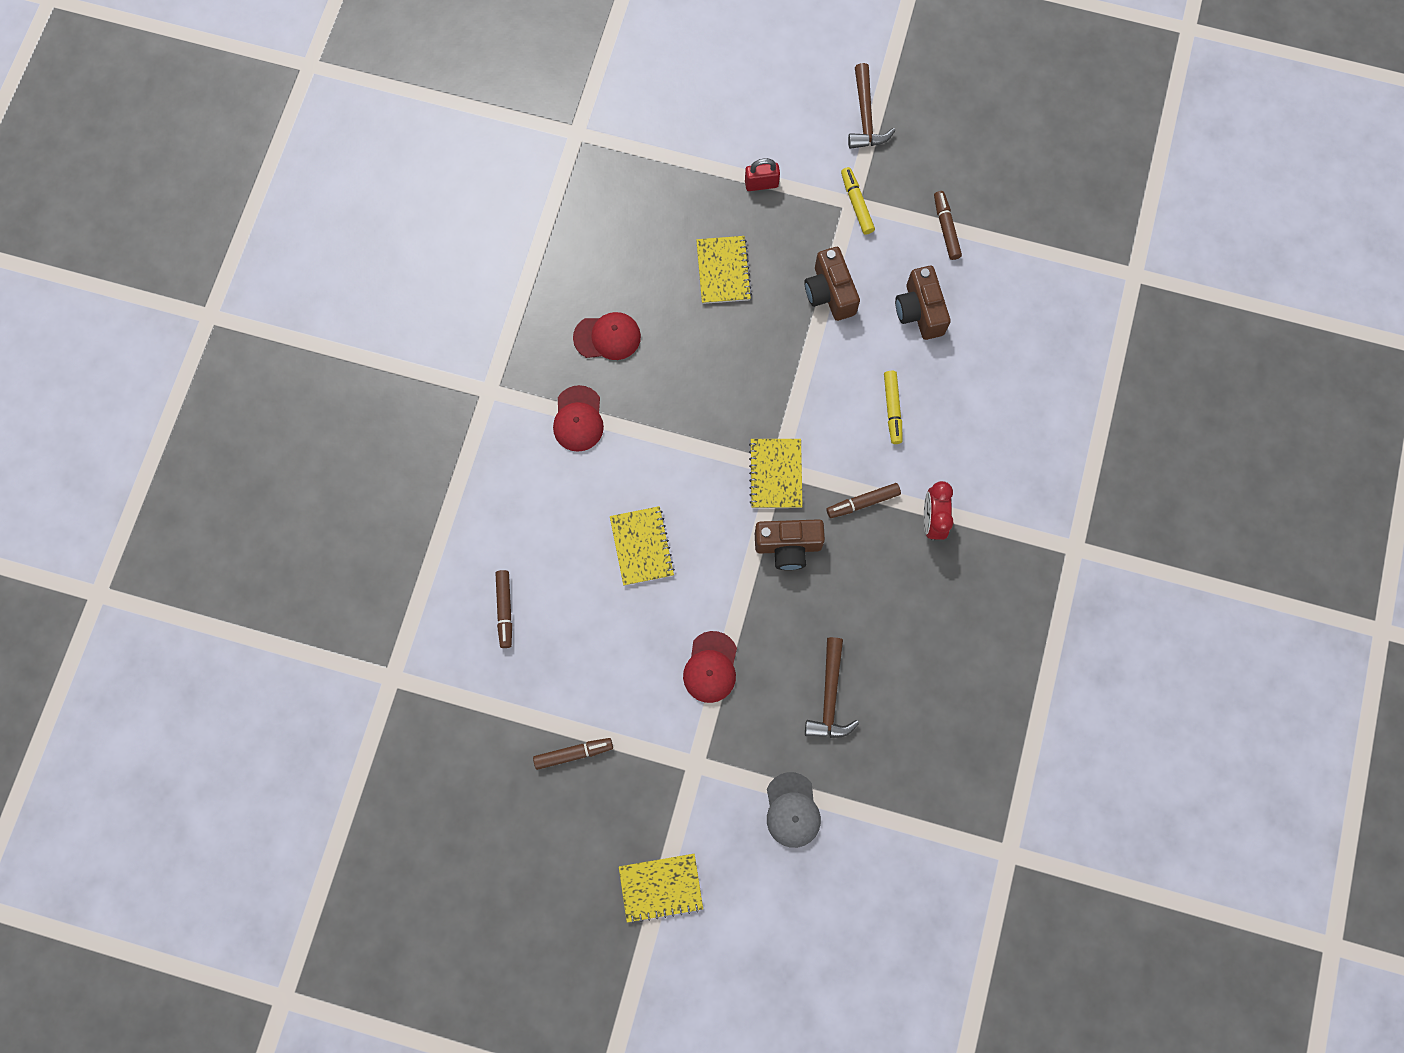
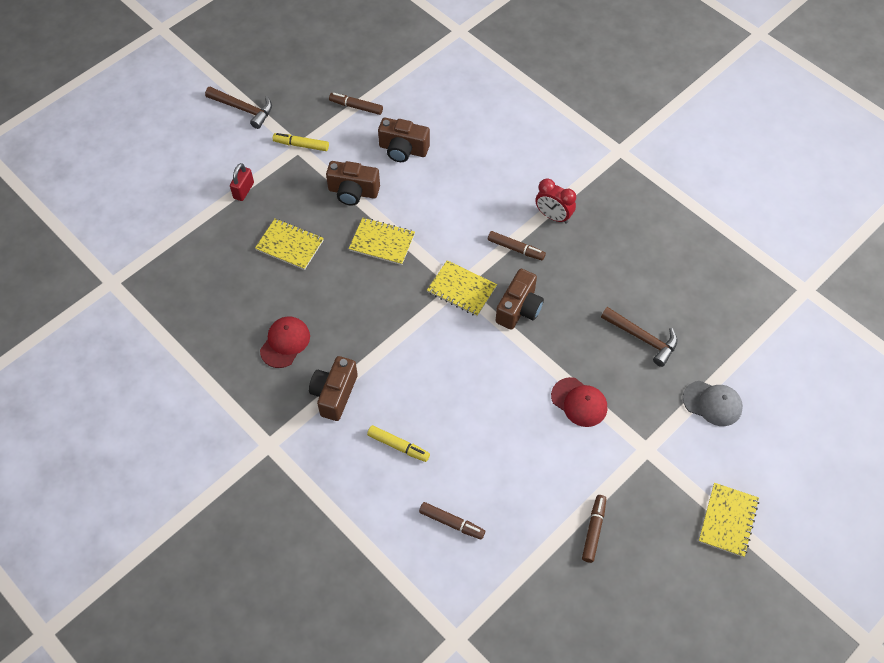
camera: 60 degrees left, 15 degrees down
(578, 419) = (334, 394): red cap -> brown camera
(642, 546) = (461, 401): yellow notebook -> yellow notebook (382, 242)
(863, 502) = (515, 249): brown marker -> brown marker turned 75 degrees counterclockwise
(892, 409) = (461, 199): yellow marker -> yellow marker (398, 446)

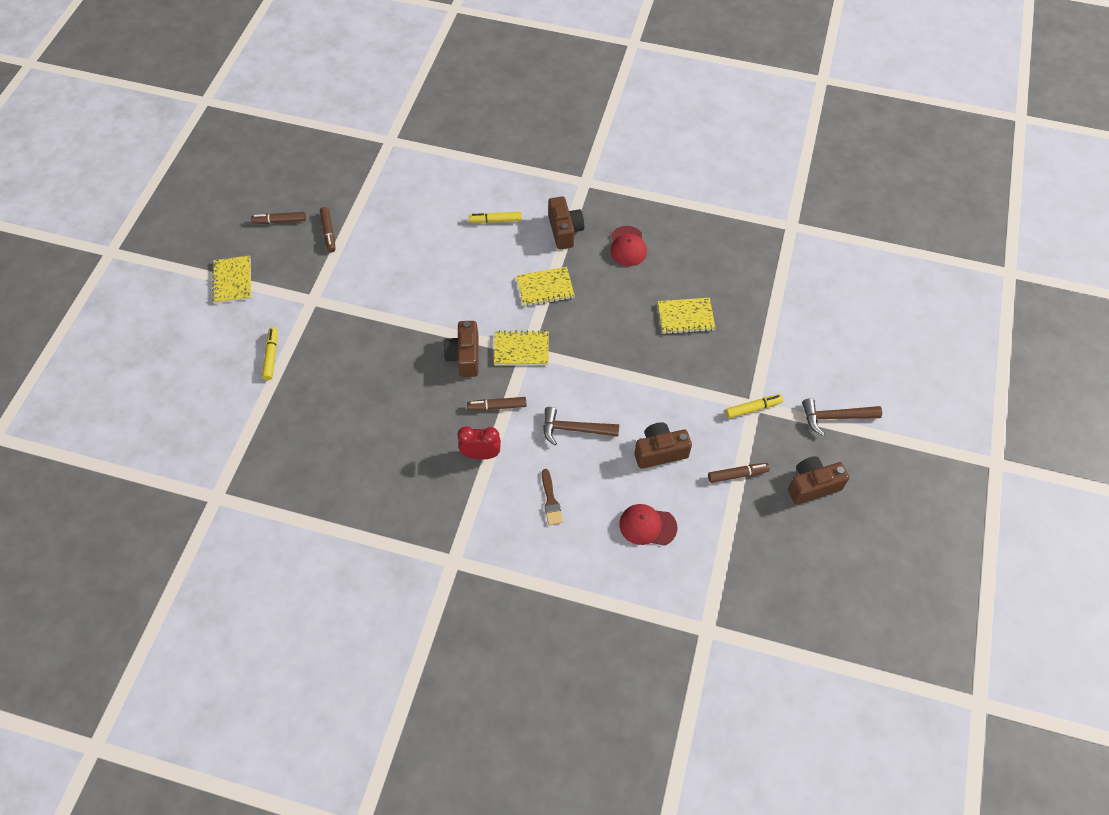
camera: 150 degrees right, 0 degrees up
(243, 190) = (763, 342): red padlock -> none
(353, 192) = (672, 388): brown camera -> brown camera (812, 486)
(382, 242) = (613, 356): yellow notebook -> yellow notebook (545, 288)
(451, 523) = (429, 194): brown marker -> brown marker (280, 221)
(516, 156) = (551, 500): none -> brown brush
(579, 402) = (379, 308): red cap -> red cap (647, 526)
(642, 338) = (349, 381): brown hammer -> brown hammer (574, 429)
(712, 403) = (271, 356): grey cap -> yellow marker

